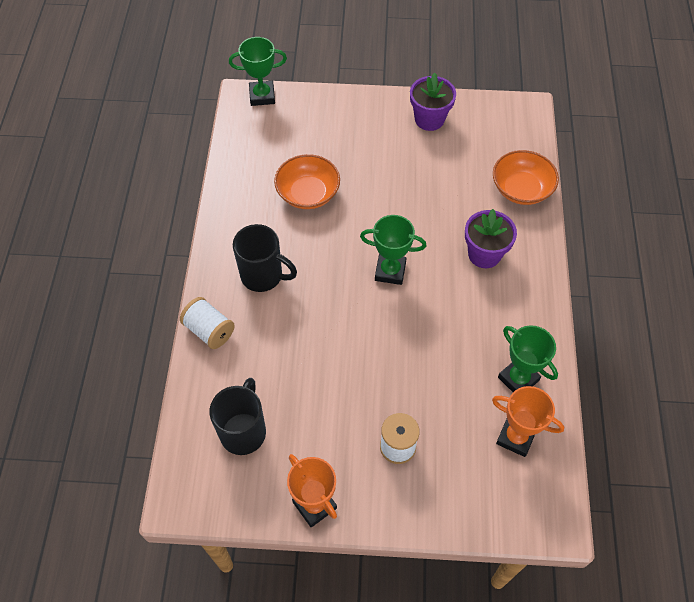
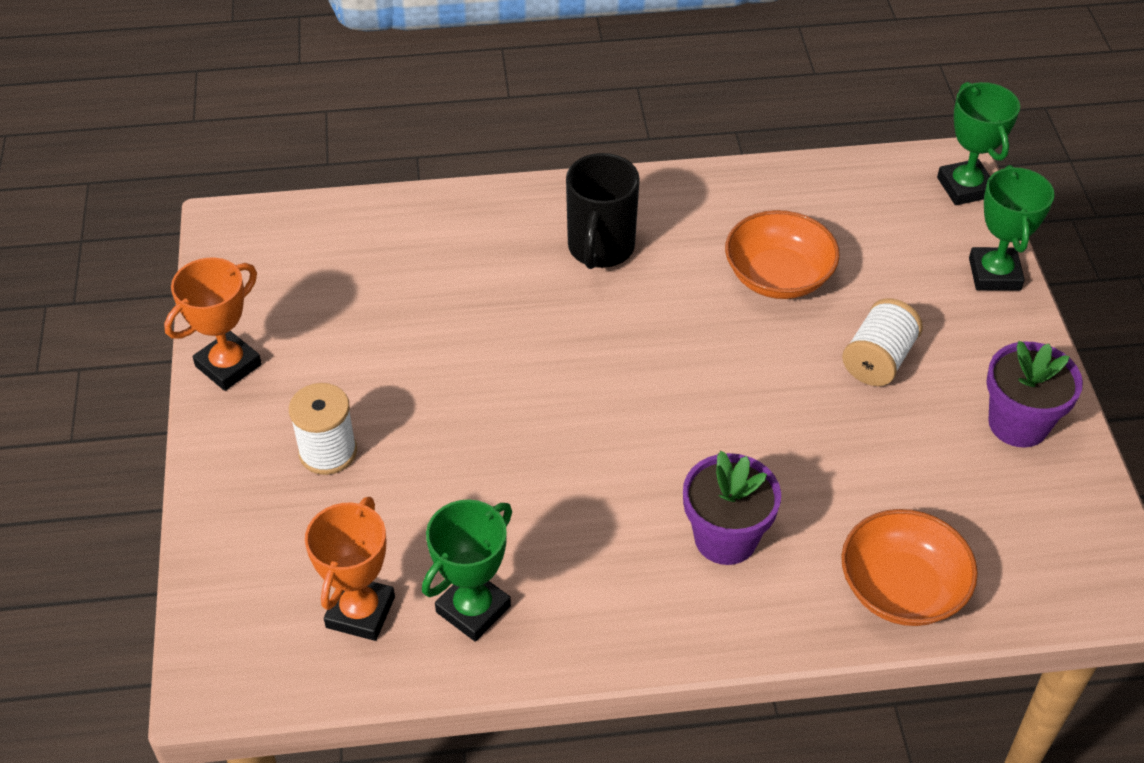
camera: 80 degrees right, 10 degrees down
(209, 330) = (491, 207): white spool -> white spool (878, 360)
(243, 431) = (335, 271): black mug -> none
(390, 271) = (651, 404): green trophy -> green trophy (994, 274)

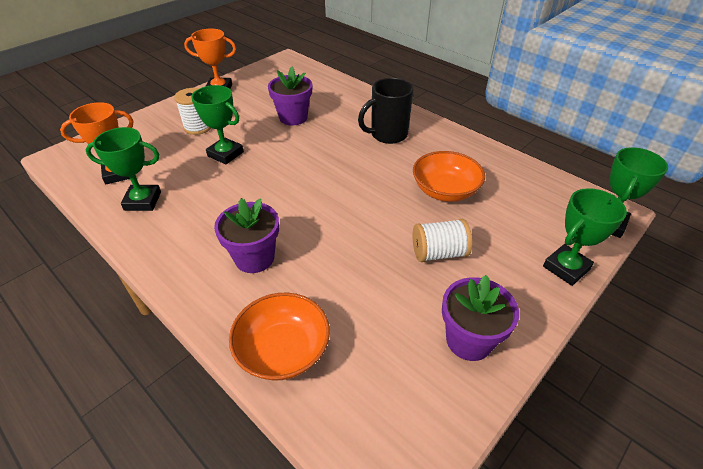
camera: 50 degrees right, 5 degrees down
(435, 322) = (293, 117): none -> purple flower pot
(449, 454) = (225, 154): none -> green trophy

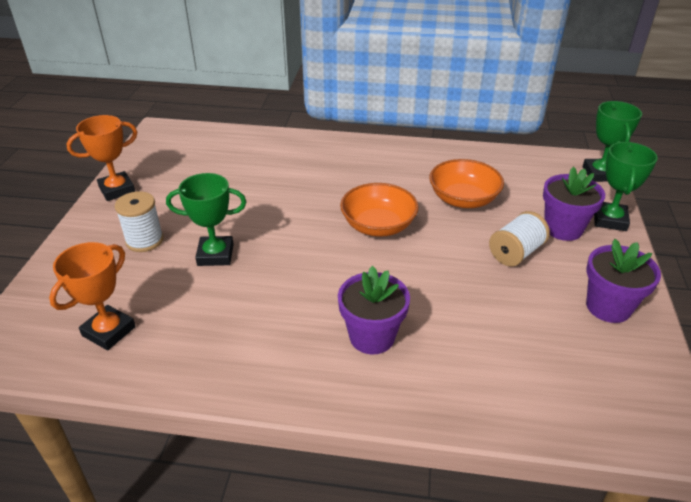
camera: 35 degrees left, 5 degrees down
(143, 201) = (181, 345): green trophy -> none
(283, 350) = (491, 396): orange bowl -> orange bowl (378, 225)
(293, 117) = (244, 188): purple flower pot -> purple flower pot (563, 229)
(387, 135) = (358, 170): black mug -> none

